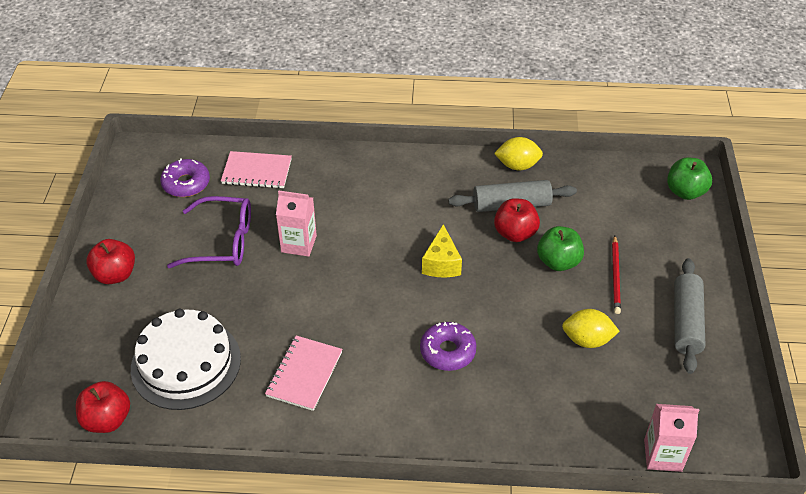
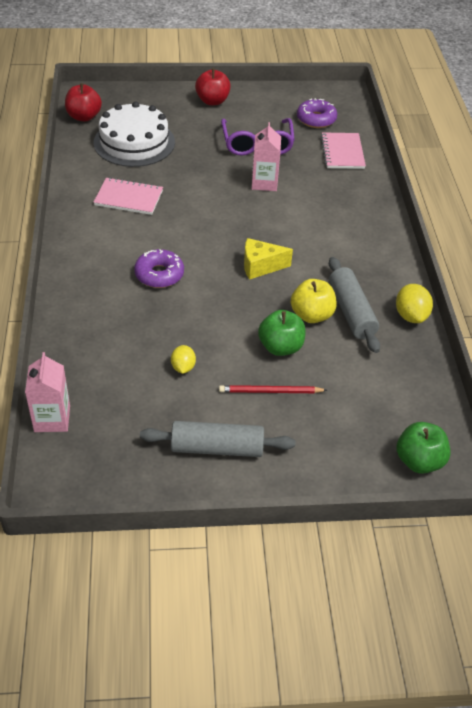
camera: 80 degrees right, 0 degrees up
(515, 233) = (311, 315): red apple -> yellow apple
(587, 340) = (183, 367): yellow lemon -> yellow lemon, size x0.66

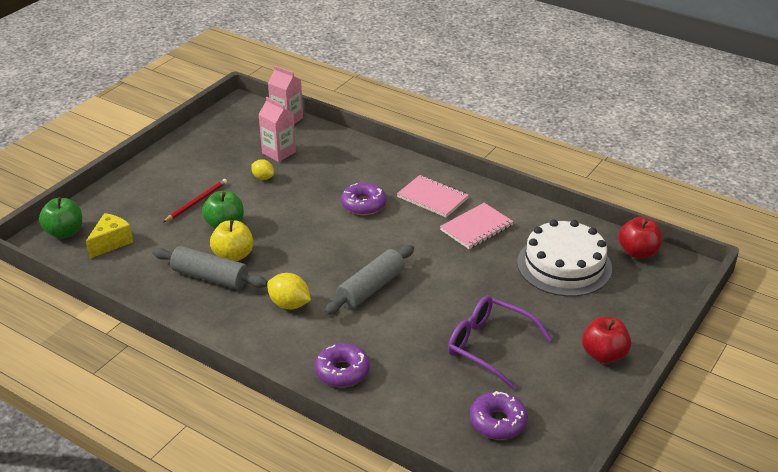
camera: 130 degrees right, 10 degrees down
(217, 448) = (187, 163): grey rolling pin -> grey rolling pin (371, 288)
(260, 266) = (314, 257): yellow cheese -> yellow cheese (111, 242)
(264, 183) = (420, 317): pink carton -> pink carton (279, 152)
(342, 152) = (415, 404): pink notebook -> pink notebook (432, 198)
(355, 193) = (342, 371): none -> purple donut
(410, 315) = (165, 307): yellow lemon -> yellow lemon (289, 304)

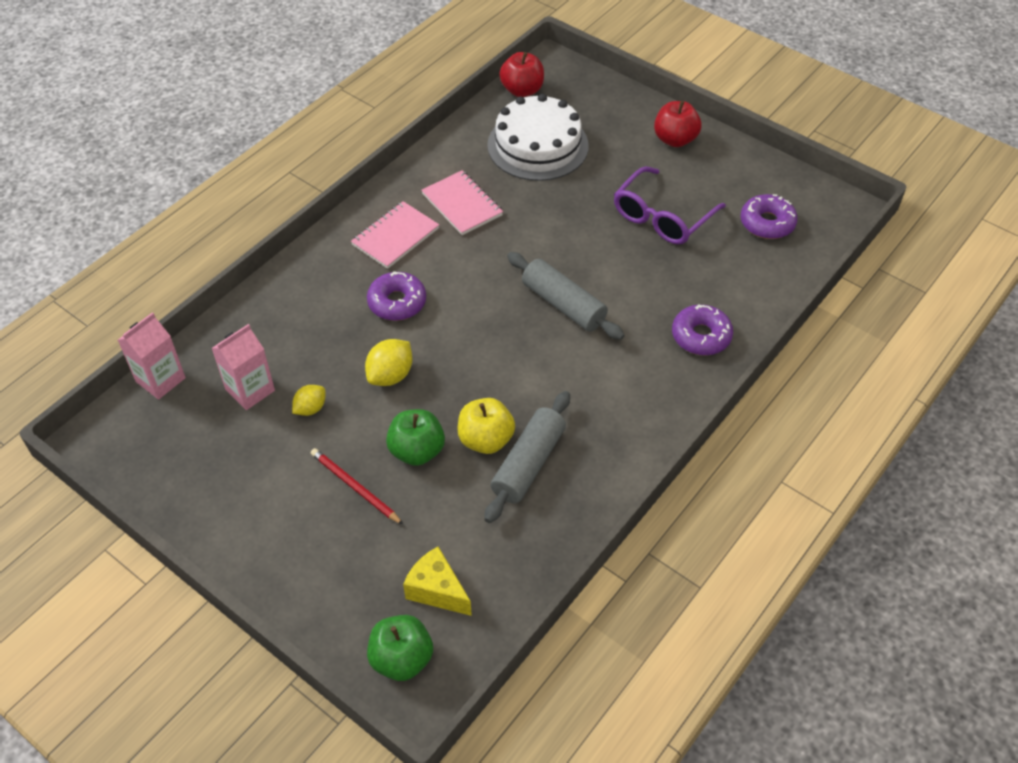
camera: 85 degrees left, 15 degrees up
(289, 304) = (587, 381): yellow lemon -> yellow lemon (390, 375)

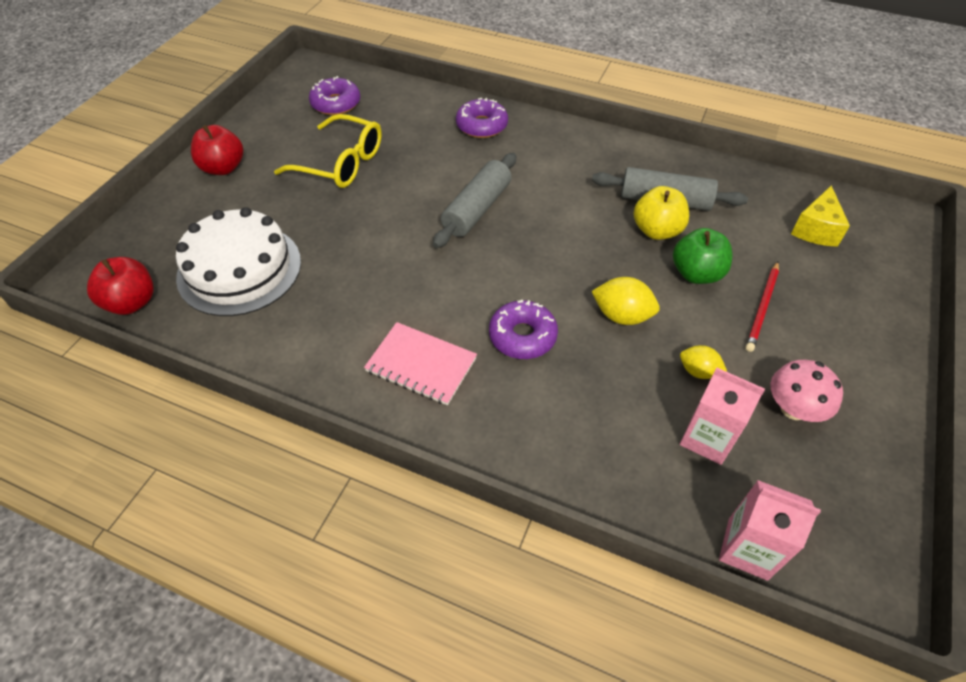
camera: 105 degrees left, 0 degrees up
(246, 460) = (793, 408): none -> pink mushroom
(401, 659) = (885, 236): green apple -> none
(462, 205) = (352, 315): pink notebook -> none
(662, 217) = (340, 163): purple glasses -> yellow glasses

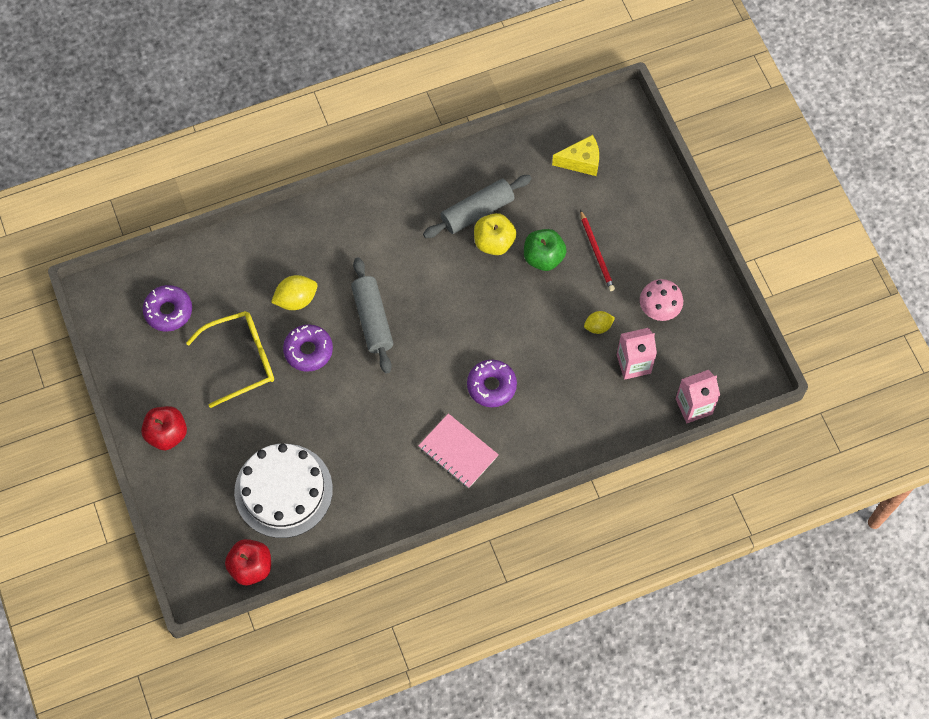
camera: 45 degrees left, 15 degrees up
(421, 365) = (458, 452): pink notebook -> pink notebook turned 60 degrees clockwise
(481, 126) = (296, 243): purple donut -> purple donut (308, 351)
(622, 315) = (530, 324): yellow lemon -> yellow lemon (296, 299)
(816, 229) = (581, 162): yellow cheese -> yellow cheese turned 75 degrees counterclockwise

